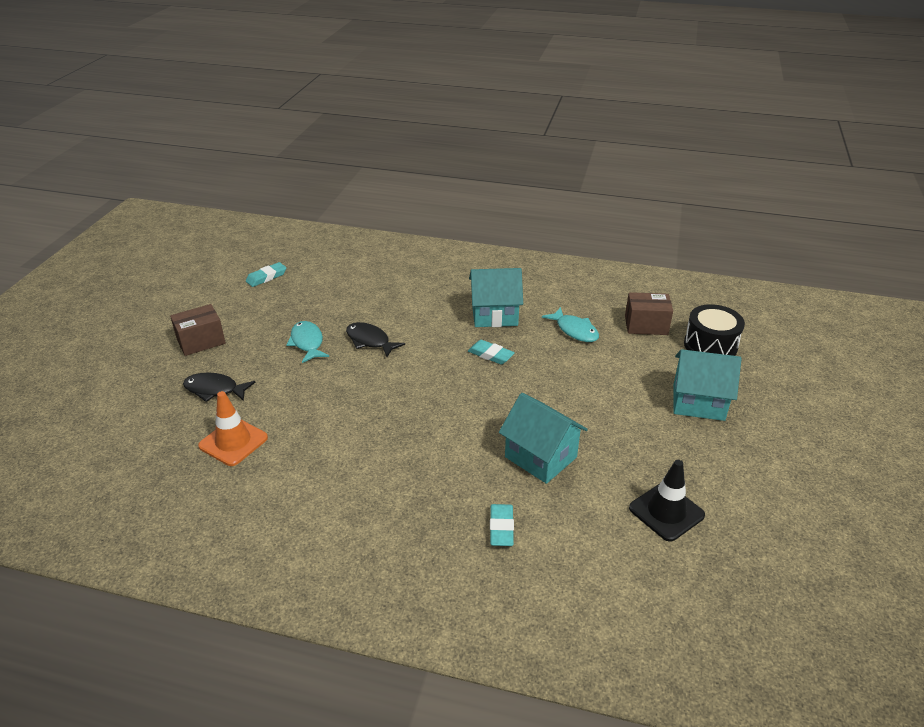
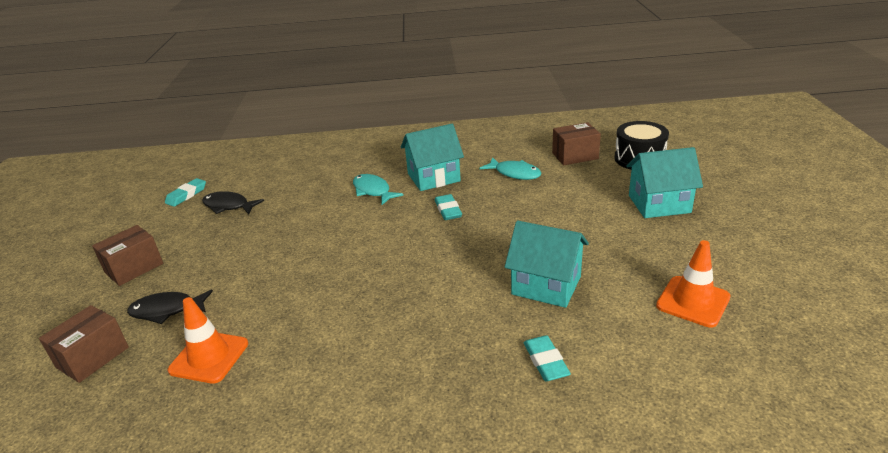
camera: 15 degrees left, 5 degrees down
(147, 416) = (93, 357): none -> brown box
(307, 343) = (255, 242): turquoise fish -> turquoise fish (373, 191)
(370, 341) = (321, 226): black fish -> black fish (229, 206)
(490, 355) = (448, 210): turquoise eraser -> turquoise eraser turned 60 degrees clockwise
(666, 512) = (693, 301): black traffic cone -> orange traffic cone

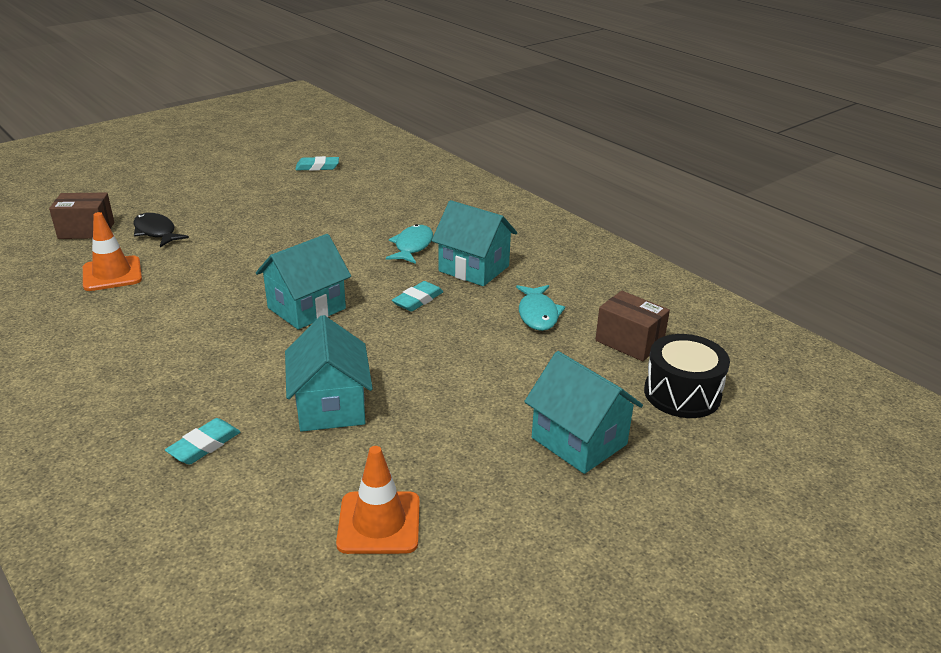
camera: 50 degrees right, 0 degrees up
(134, 268) = (199, 195): brown box -> none
(229, 206) = (318, 191): black fish -> none
(403, 260) = (306, 308): none -> turquoise house

